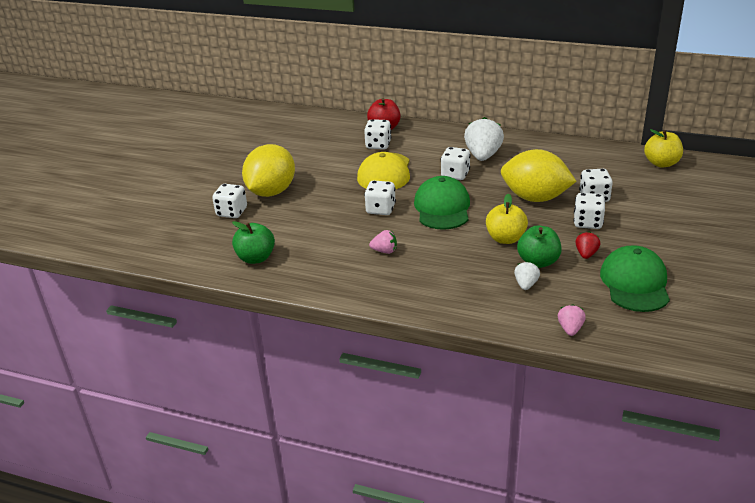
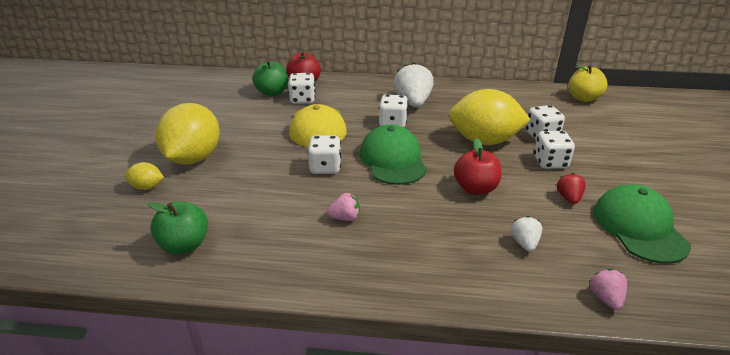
camera: 15 degrees left, 0 degrees up
(232, 212) = (147, 187): white dice -> yellow lemon
(505, 238) = (475, 188): yellow apple -> red apple
(538, 262) = (523, 212): green apple -> green apple (272, 92)

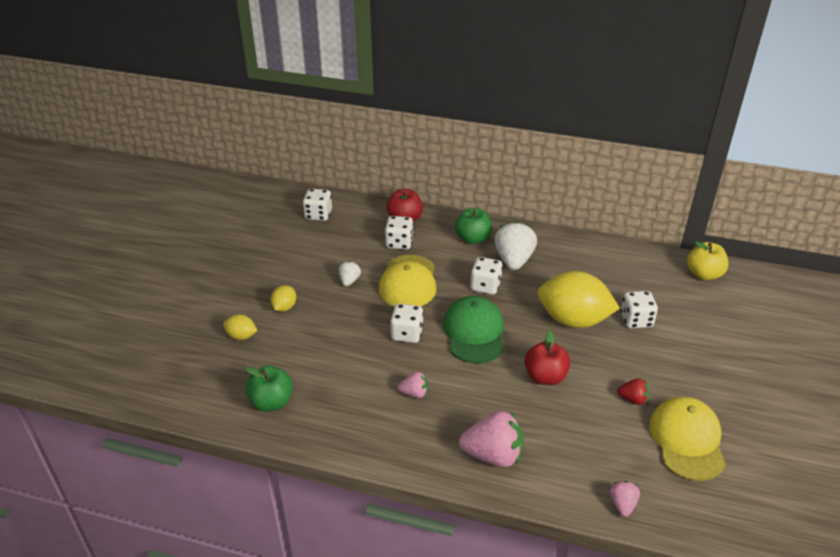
camera: 10 degrees right, 5 degrees up
(193, 158) = (284, 307): yellow lemon -> yellow lemon, size x0.44
(272, 92) = (369, 230): green apple -> green apple (473, 239)
(446, 266) = (493, 455): none -> pink strawberry
(524, 243) = (571, 442): white strawberry -> white strawberry (349, 281)
(550, 162) = (631, 355): white dice -> white dice (318, 215)
(568, 198) = (632, 399): red strawberry -> red strawberry turned 90 degrees clockwise
(639, 227) = (687, 440): green cap -> yellow cap

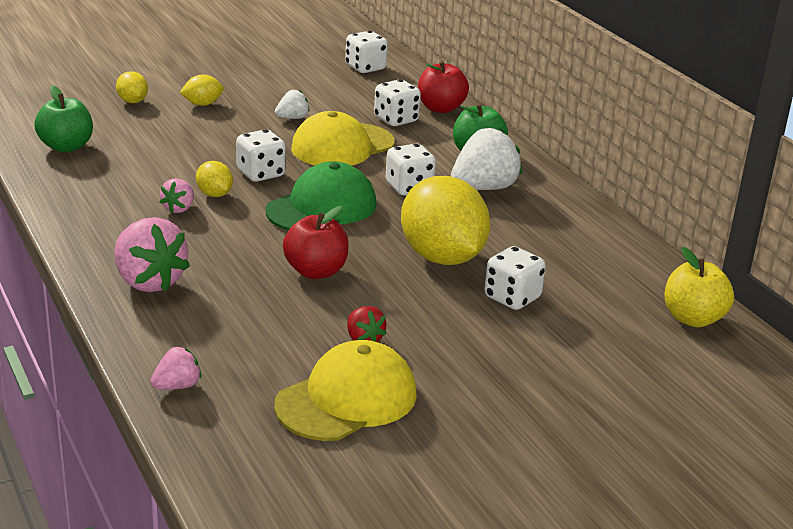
camera: 45 degrees right, 10 degrees down
(412, 368) = (214, 194): none -> yellow lemon
(414, 393) = (179, 208): pink strawberry -> pink strawberry turned 60 degrees clockwise

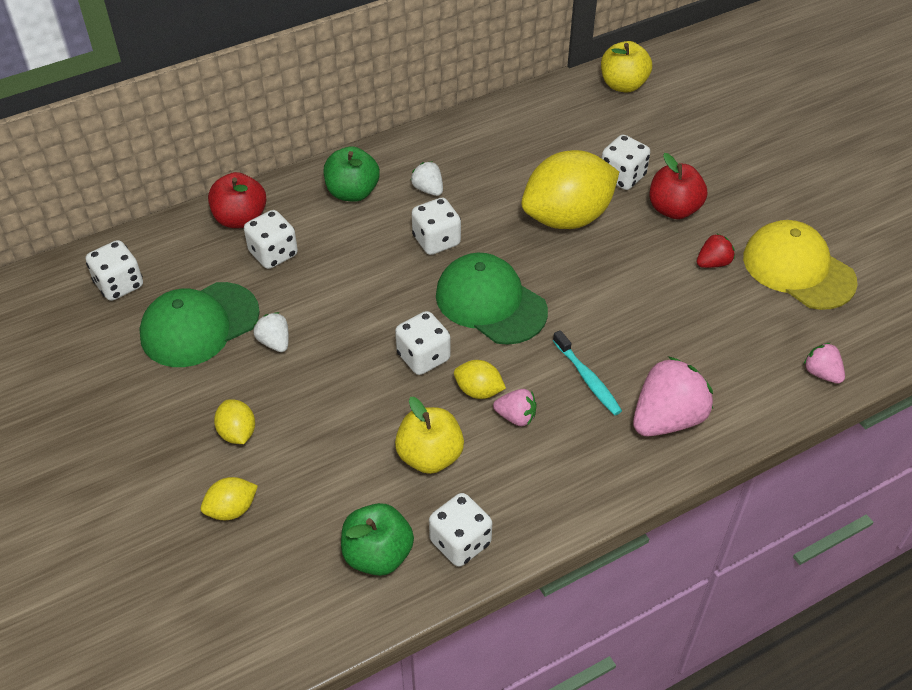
camera: 90 degrees left, 20 degrees up
(60, 177) = (460, 542): none -> white dice
(151, 170) = (430, 456): none -> yellow apple
(212, 246) = (587, 379): none -> turquoise toothbrush
(214, 194) = (478, 391): yellow lemon -> yellow lemon turned 60 degrees clockwise
(316, 271) = (614, 299): red apple -> red apple (674, 209)
(317, 93) = (199, 325): none -> green cap
(342, 146) = (346, 295): yellow cap -> none
(483, 188) = (428, 189): white strawberry -> white strawberry, size x0.52

